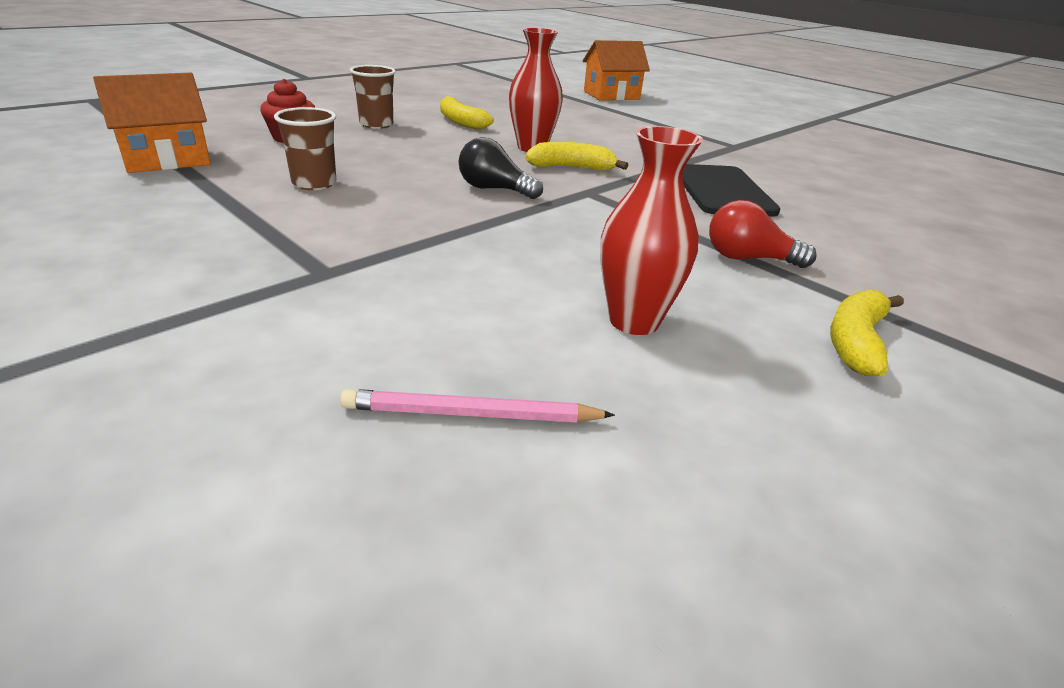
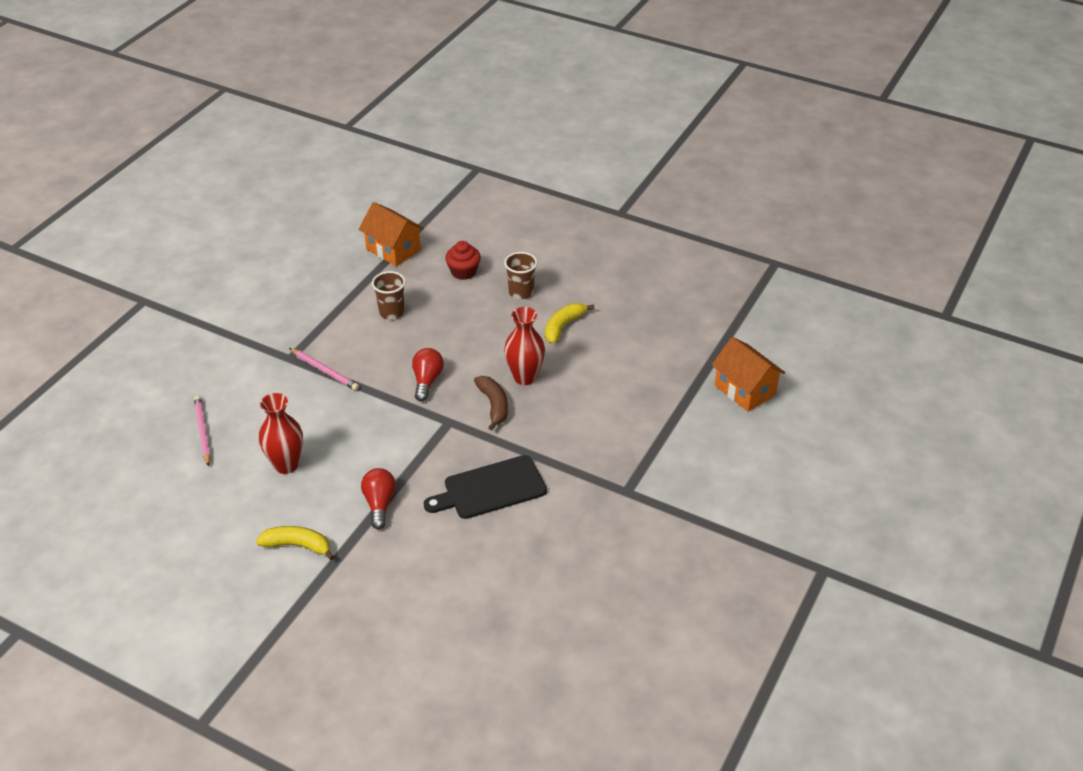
camera: 75 degrees right, 10 degrees up
(398, 249) = (324, 371): none -> pink pencil
(494, 189) = (427, 381): black light bulb -> red light bulb
(572, 168) = (493, 405): yellow banana -> brown banana

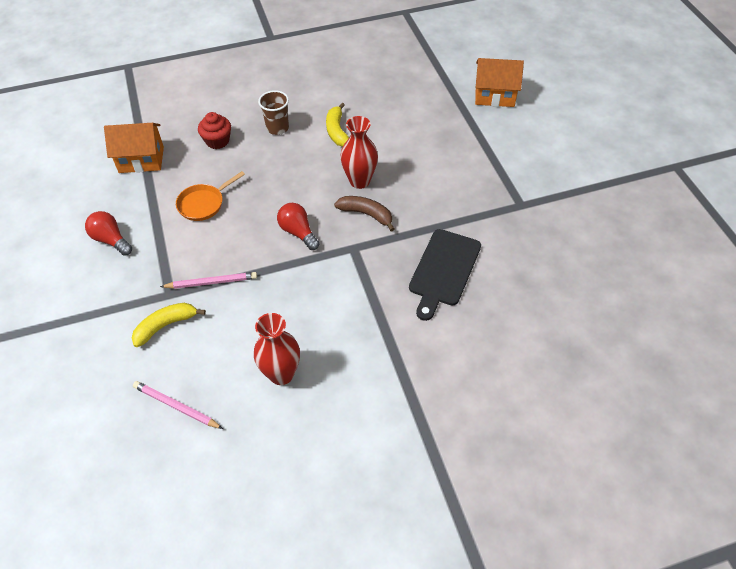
camera: 45 degrees left, 10 degrees up
(298, 545) = (376, 425): yellow banana -> yellow banana (165, 326)
(379, 504) = (388, 343): red light bulb -> red light bulb (111, 240)
(391, 312) = (203, 204): brown cup -> orange pan

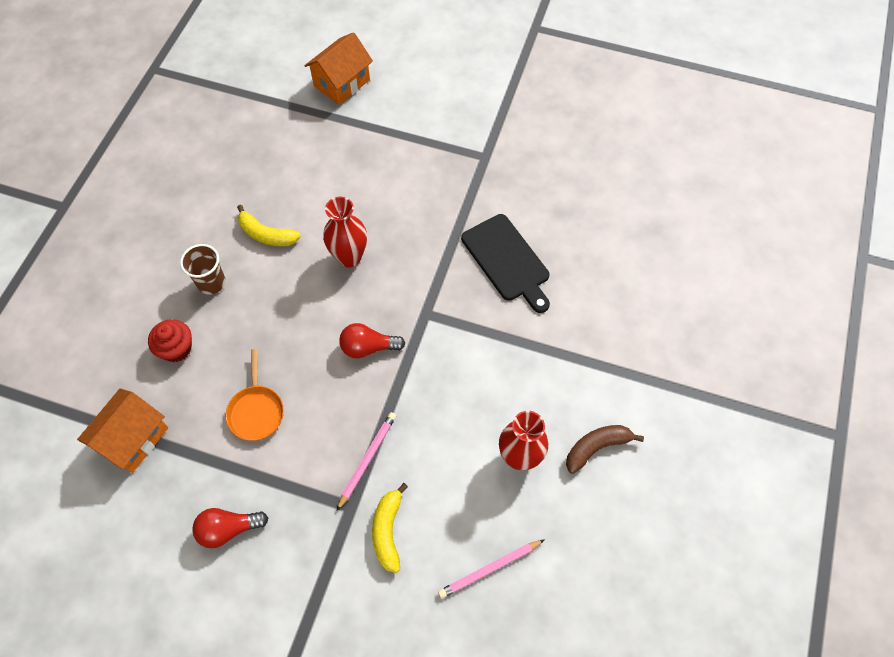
camera: 55 degrees left, 10 degrees up
(366, 214) = (395, 278): brown banana -> brown banana (596, 447)

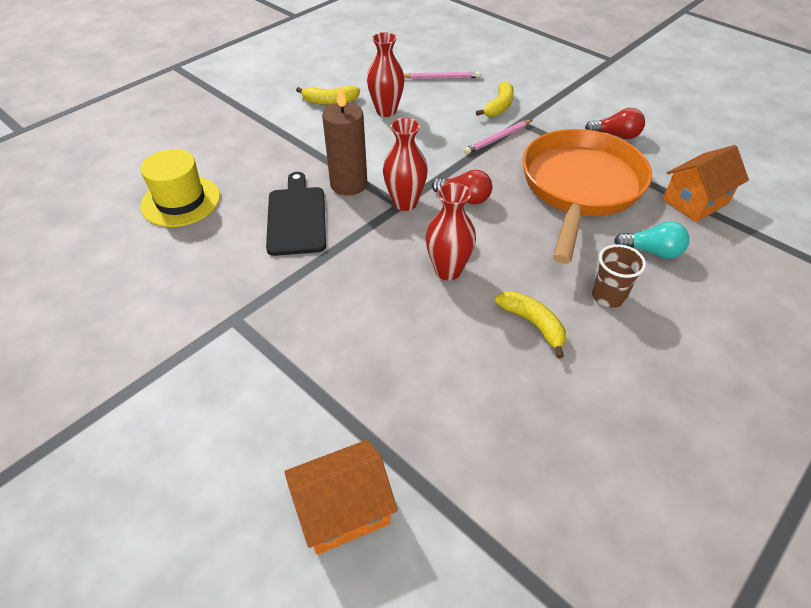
camera: 155 degrees left, 15 degrees down
(176, 348) = (652, 251): red cupcake -> turquoise light bulb
(256, 411) = (580, 187): orange pan -> orange pan, size x2.41
(421, 317) = (405, 203): none -> red vase
(487, 319) = (348, 184): none -> brown candle
(596, 447) = (330, 101): brown banana -> yellow banana
(620, 237) = (181, 201): none -> yellow hat

